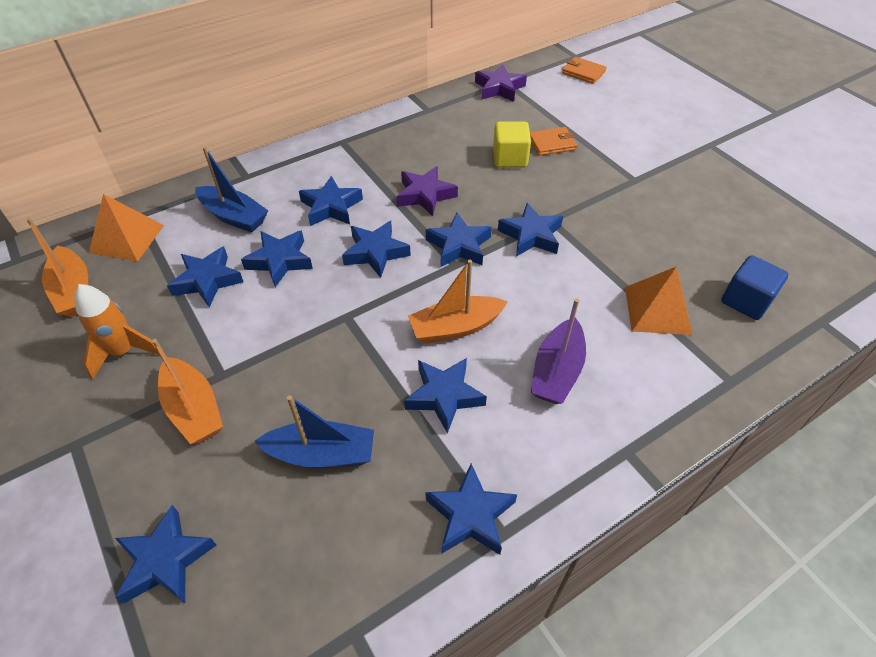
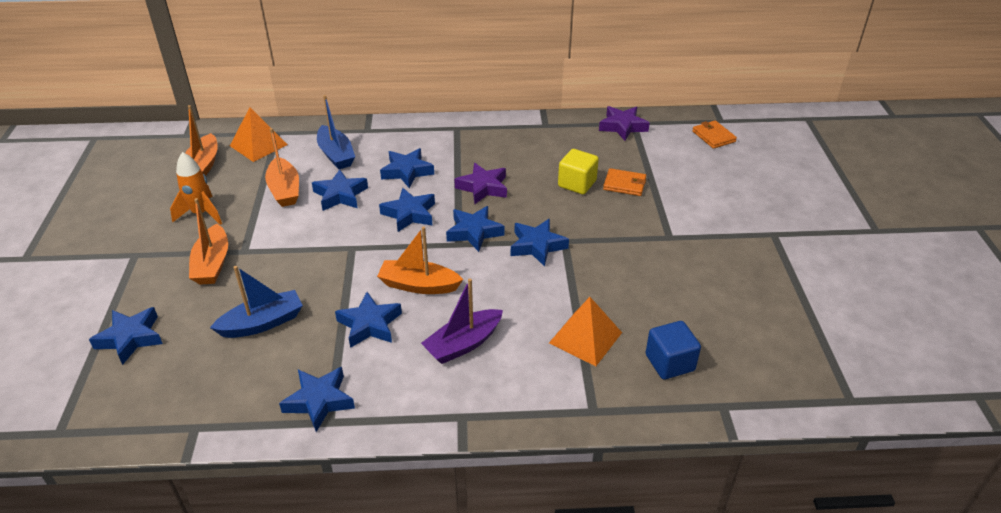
camera: 30 degrees right, 10 degrees down
(207, 280) = (284, 190): blue star -> orange boat
(322, 454) = (262, 323): blue boat -> blue boat turned 60 degrees counterclockwise

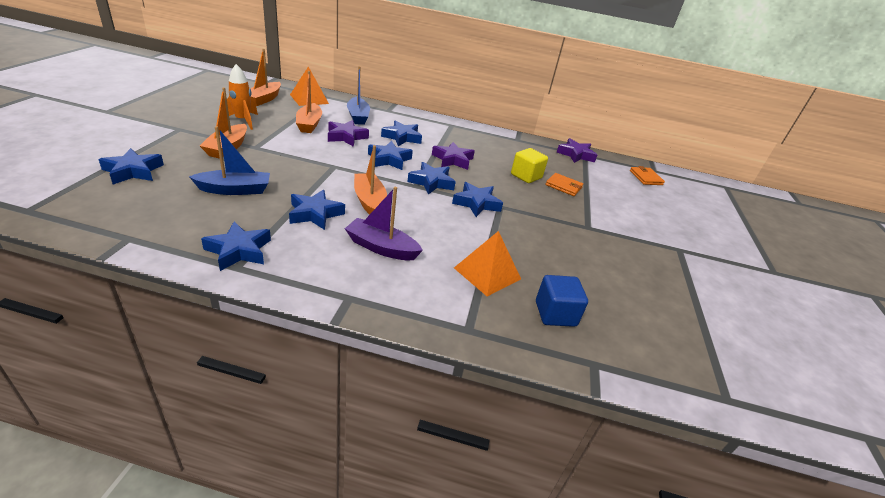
camera: 10 degrees right, 5 degrees down
(340, 195) = (346, 137): blue star -> purple star
(419, 285) = (369, 201): orange boat -> orange boat turned 45 degrees clockwise
(463, 344) = (381, 247): purple boat -> purple boat turned 45 degrees clockwise

